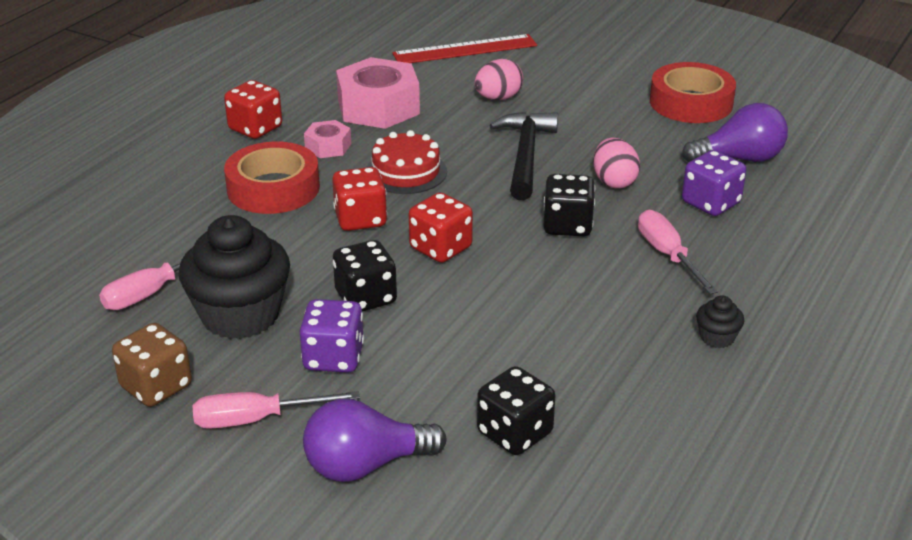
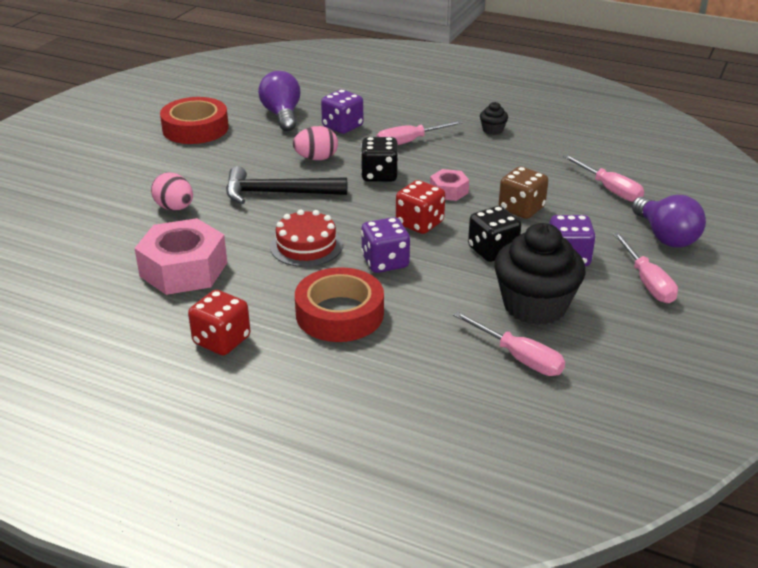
camera: 95 degrees left, 0 degrees up
(156, 387) = (636, 333): brown dice -> brown dice (521, 209)
(328, 146) = (261, 291): pink nut -> pink nut (449, 191)
(360, 219) = (385, 262): red dice -> purple dice
(465, 50) = (67, 228): red ruler -> none
(515, 433) = (609, 189): black dice -> pink screwdriver

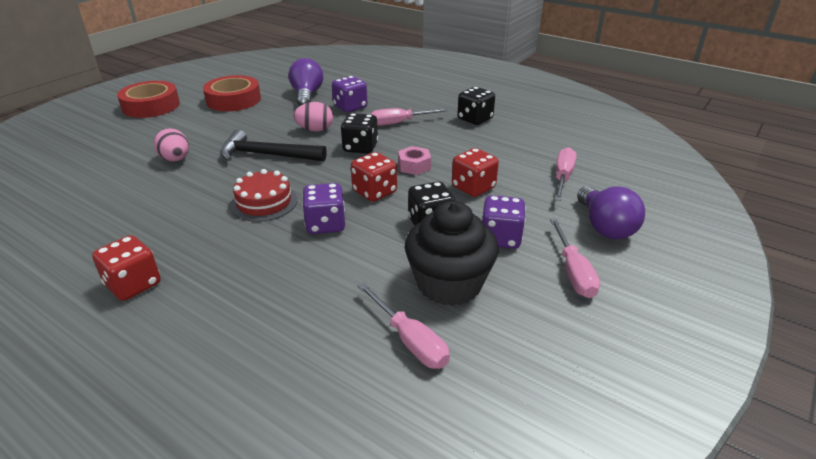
camera: 10 degrees right, 0 degrees up
(184, 269) = (147, 212): pink nut -> none
(339, 314) = (257, 270): red tape -> red tape (151, 106)
(492, 130) = (475, 119): black cupcake -> black dice
(521, 209) = (473, 187): brown dice -> red dice
(609, 189) = (562, 177): pink screwdriver -> pink screwdriver turned 135 degrees counterclockwise

